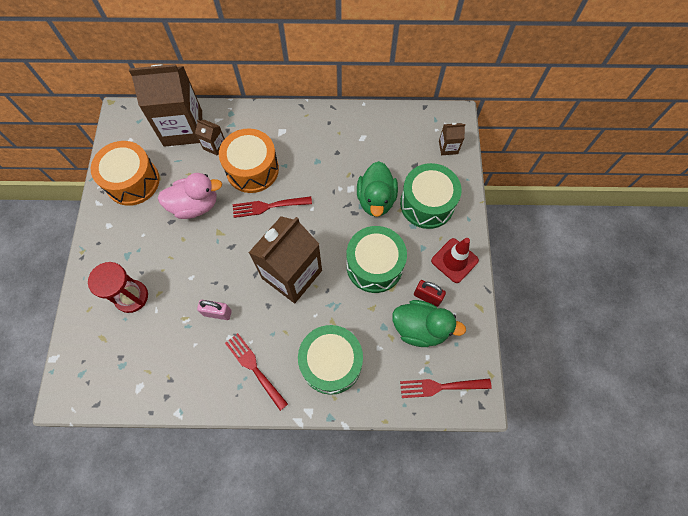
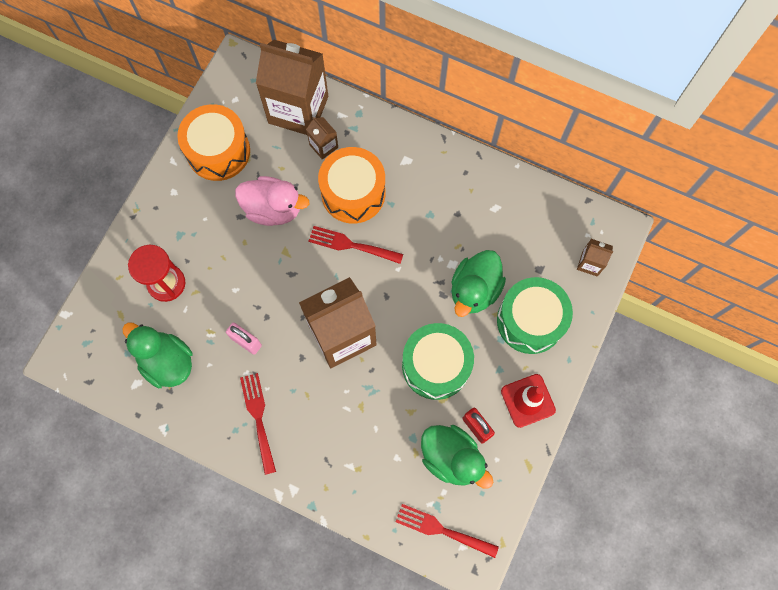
camera: 25 degrees right, 5 degrees up
(158, 358) = (167, 362): none -> green duck
(331, 363) = (339, 450): green drum -> none

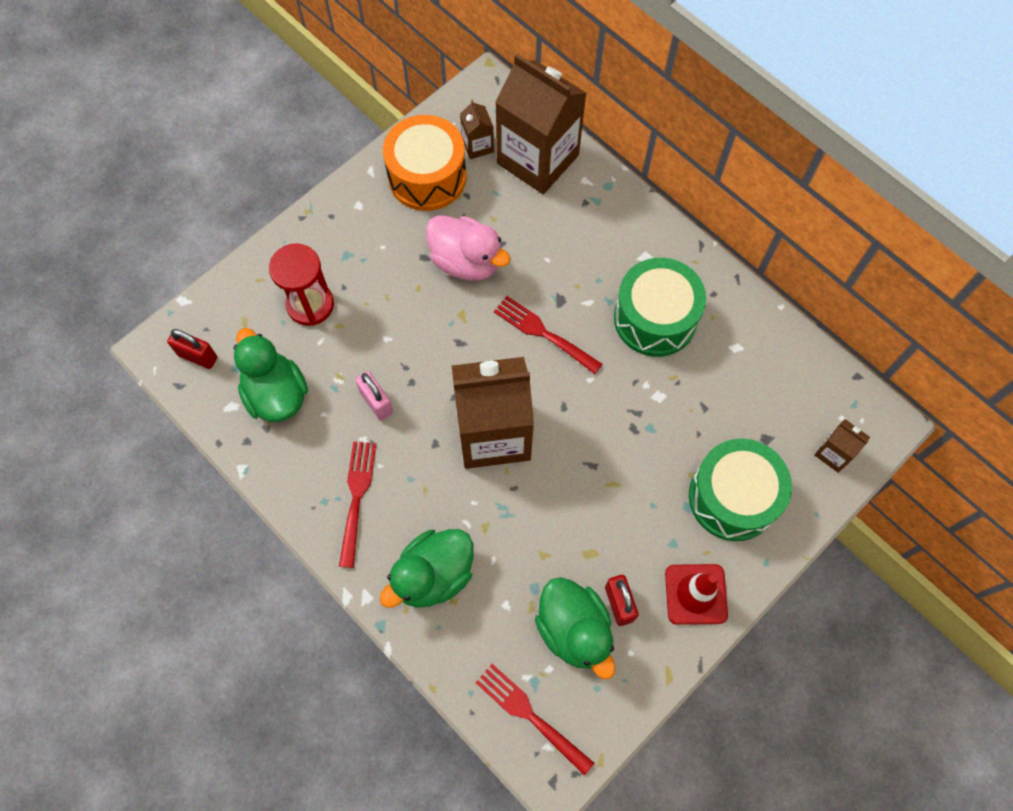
camera: 20 degrees right, 5 degrees down
(94, 354) = (198, 356): none -> red padlock
(323, 146) = (552, 209): brown carton -> brown carton (477, 146)
(353, 193) = (568, 274): orange drum -> none
(436, 365) = (595, 510): green drum -> green drum (655, 318)
(474, 290) = (675, 436): green duck -> green duck (433, 575)

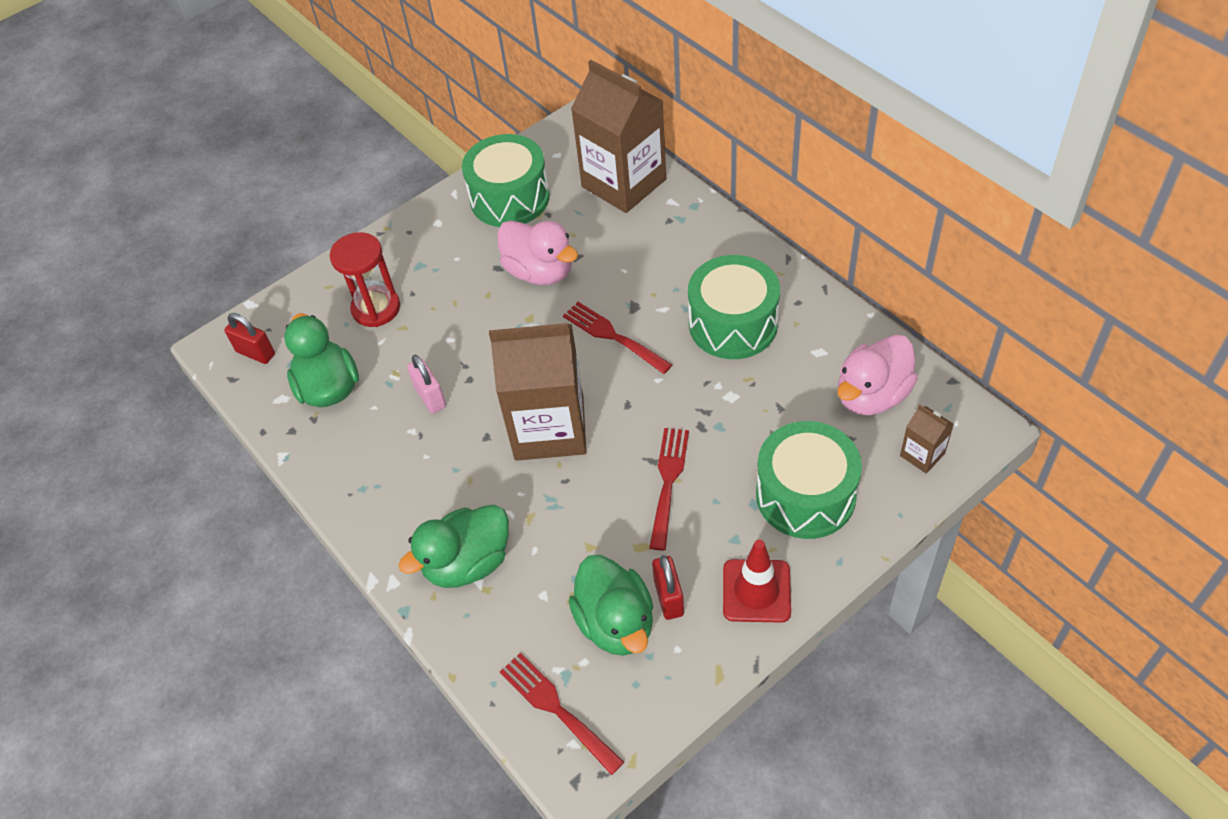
camera: 10 degrees right, 15 degrees down
(357, 497) = (397, 485): red fork -> red fork (668, 482)
(427, 176) = (510, 198): orange drum -> green drum
(477, 146) = (564, 172): brown carton -> none
(786, 393) = (872, 395): none -> pink duck

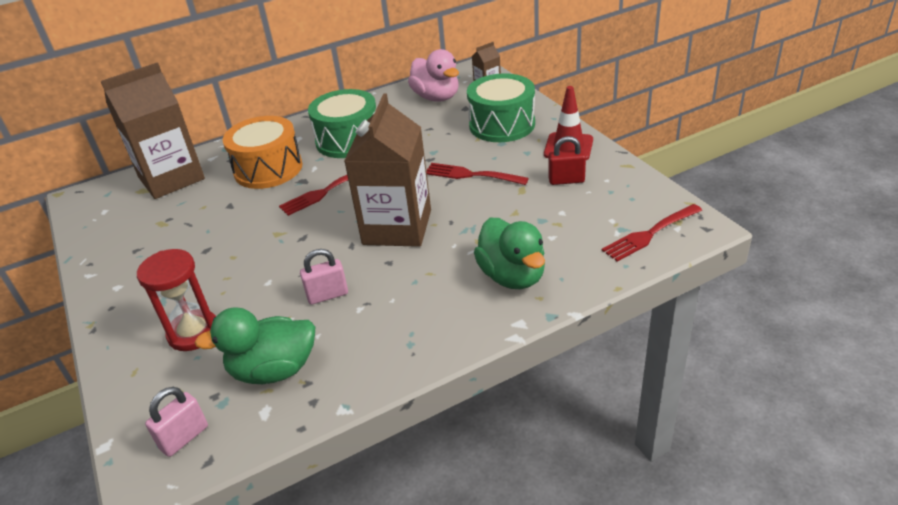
camera: 80 degrees left, 15 degrees down
(256, 353) = (184, 437): red padlock -> pink padlock
(510, 198) = (129, 239): green drum -> none
(540, 271) = (230, 225): pink duck -> none
(616, 623) = (582, 204): green duck -> none
(654, 264) = (268, 169): none -> orange drum

